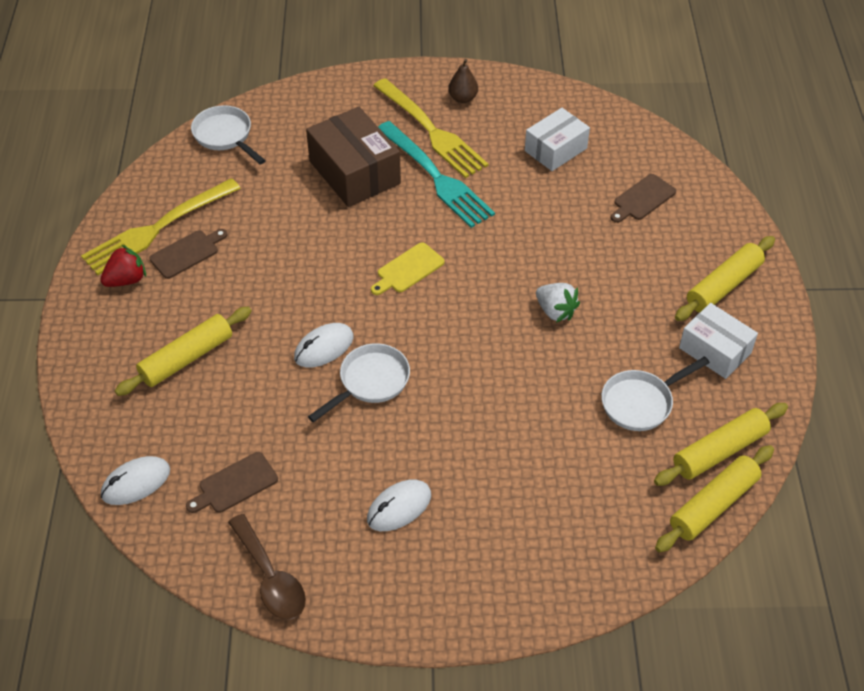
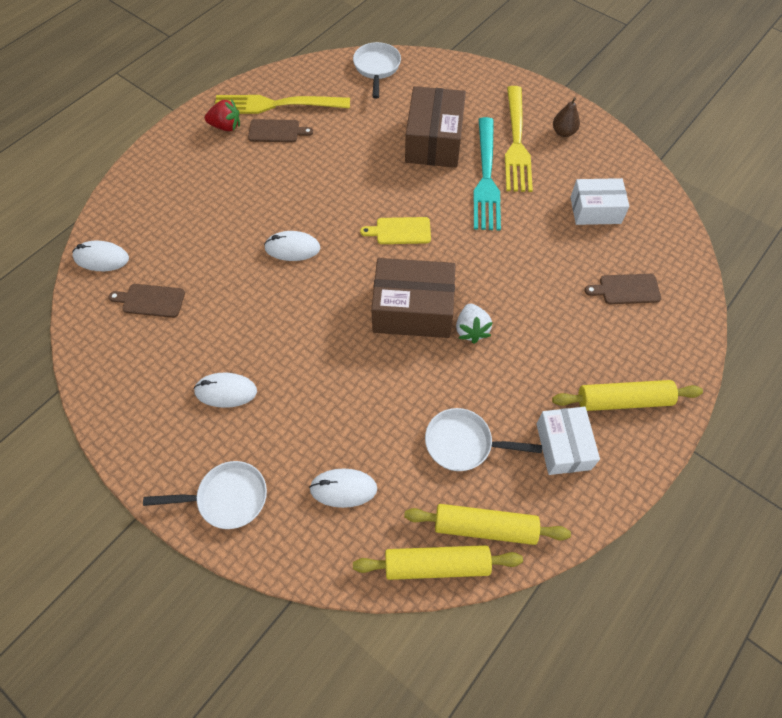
camera: 40 degrees right, 10 degrees up
(187, 358) = (207, 199): yellow rolling pin -> none
(270, 577) = (107, 377): brown spoon -> none
(370, 382) = (296, 292): white pan -> white pan (227, 498)
(490, 328) = (413, 310): none -> brown box
(584, 506) = (343, 489): none -> white mouse

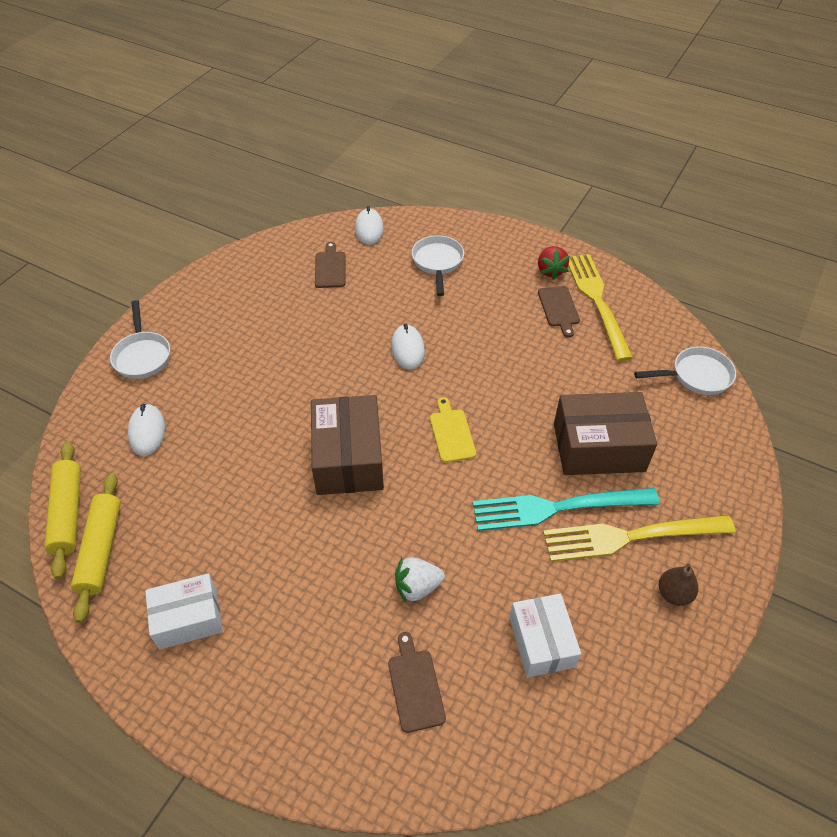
camera: 80 degrees right, 10 degrees down
(226, 391) = (242, 334): white mouse -> none
(464, 443) = (191, 522): white pan -> white pan (437, 263)
(471, 330) = (329, 515): white strawberry -> white strawberry (417, 587)
(623, 401) = (248, 684): yellow rolling pin -> none

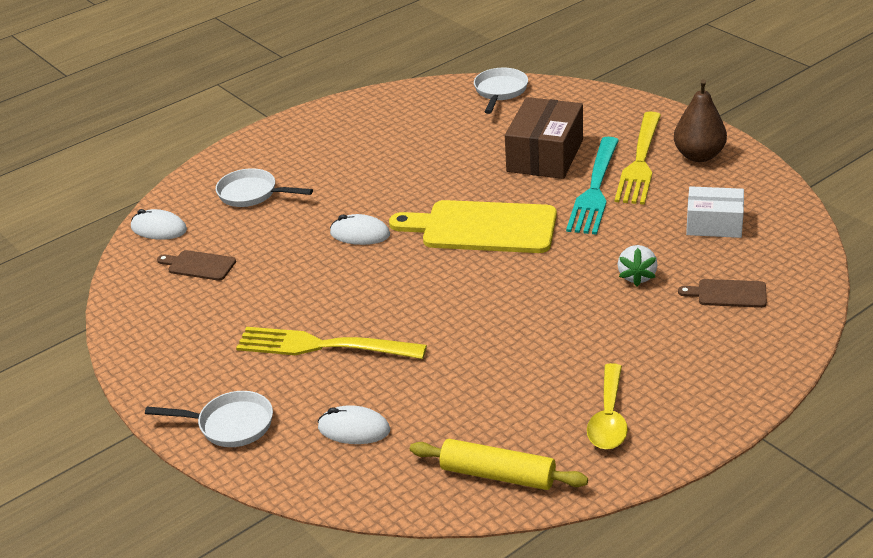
camera: 65 degrees left, 15 degrees down
(68, 513) = (435, 499): yellow rolling pin -> none
(188, 618) = (608, 418): white box -> yellow spoon
(348, 458) = (475, 293): brown box -> none
(451, 433) = (482, 228): yellow cutting board -> yellow cutting board, size x2.10
(550, 271) = (319, 132): red strawberry -> none
(559, 308) = (372, 138): brown cutting board -> none
(597, 301) = (379, 117): yellow fork -> yellow fork (323, 346)
(674, 594) = (699, 156): brown pear -> brown pear, size x1.69

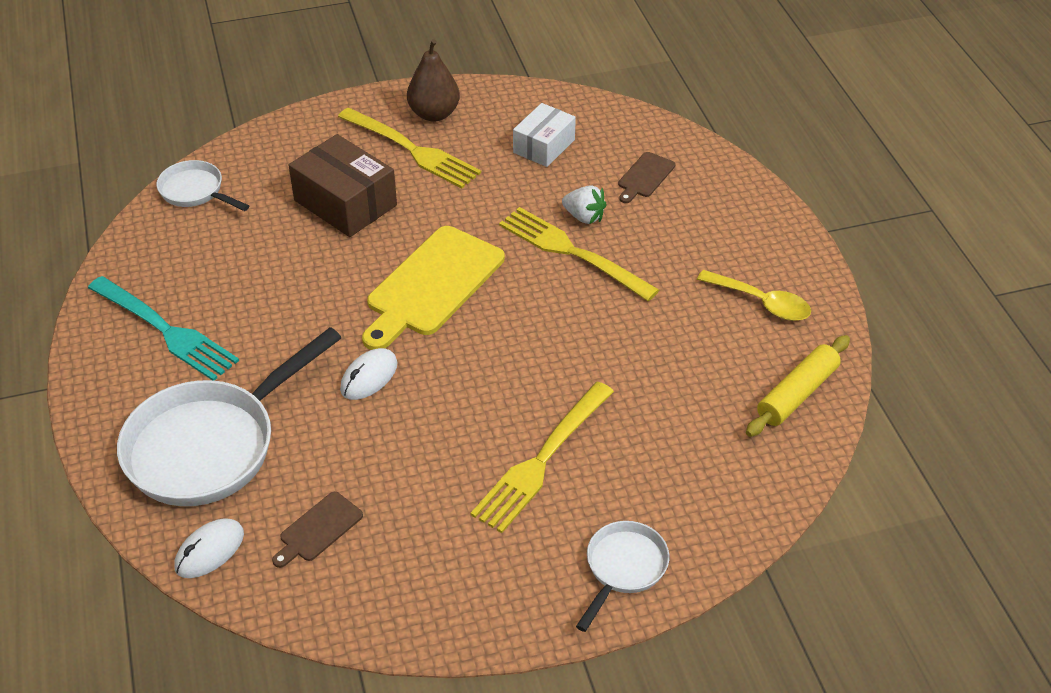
camera: 70 degrees left, 10 degrees up
(252, 194) = (211, 445): white pan -> white pan, size x1.96
(354, 429) = (684, 473): white mouse -> none
(583, 285) = (572, 252): none -> yellow fork
(595, 189) = (431, 192): turquoise fork -> turquoise fork (165, 330)

